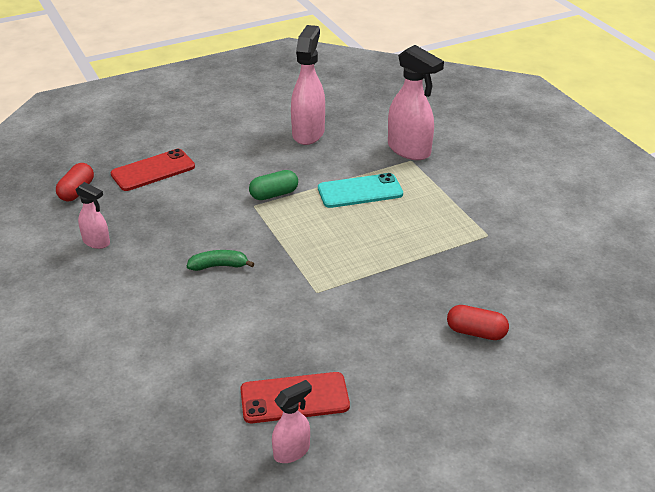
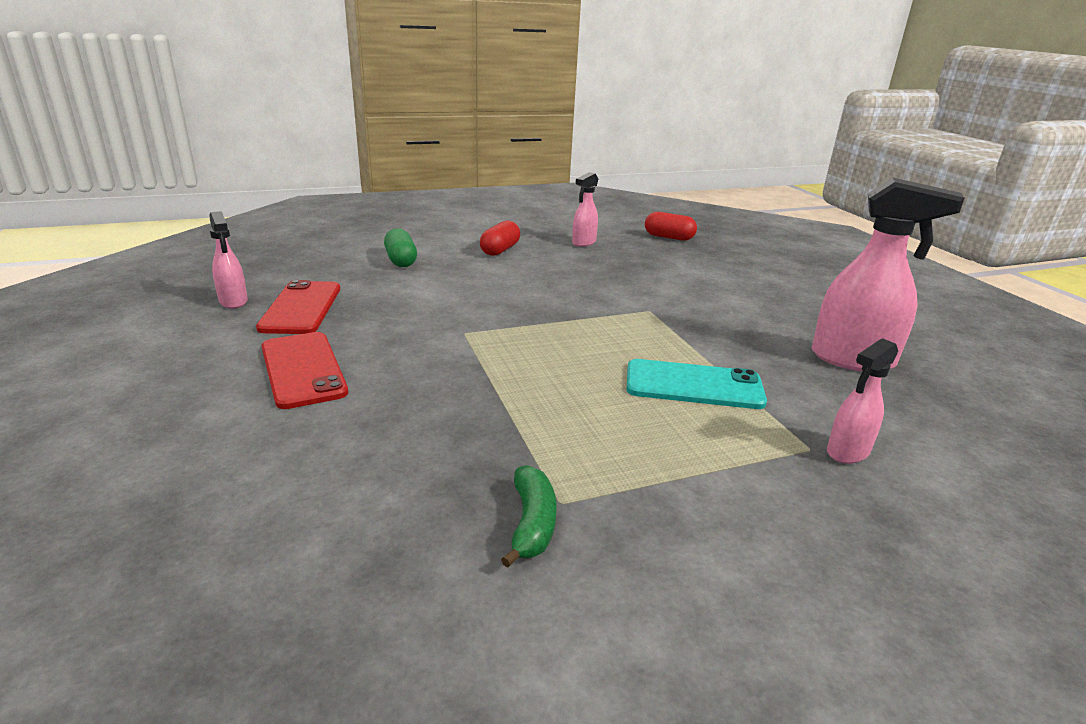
camera: 95 degrees right, 10 degrees down
(153, 170) = (715, 266): red phone -> red phone (303, 369)
(219, 266) = (532, 287): green banana -> green banana (532, 524)
(274, 194) = (676, 323): green capsule -> green capsule (401, 260)
(360, 191) = (694, 385): turquoise phone -> turquoise phone turned 75 degrees counterclockwise
(409, 150) = (847, 452): pink spray bottle -> pink spray bottle, size x0.55
(476, 332) = (312, 439): red capsule -> red capsule (500, 250)

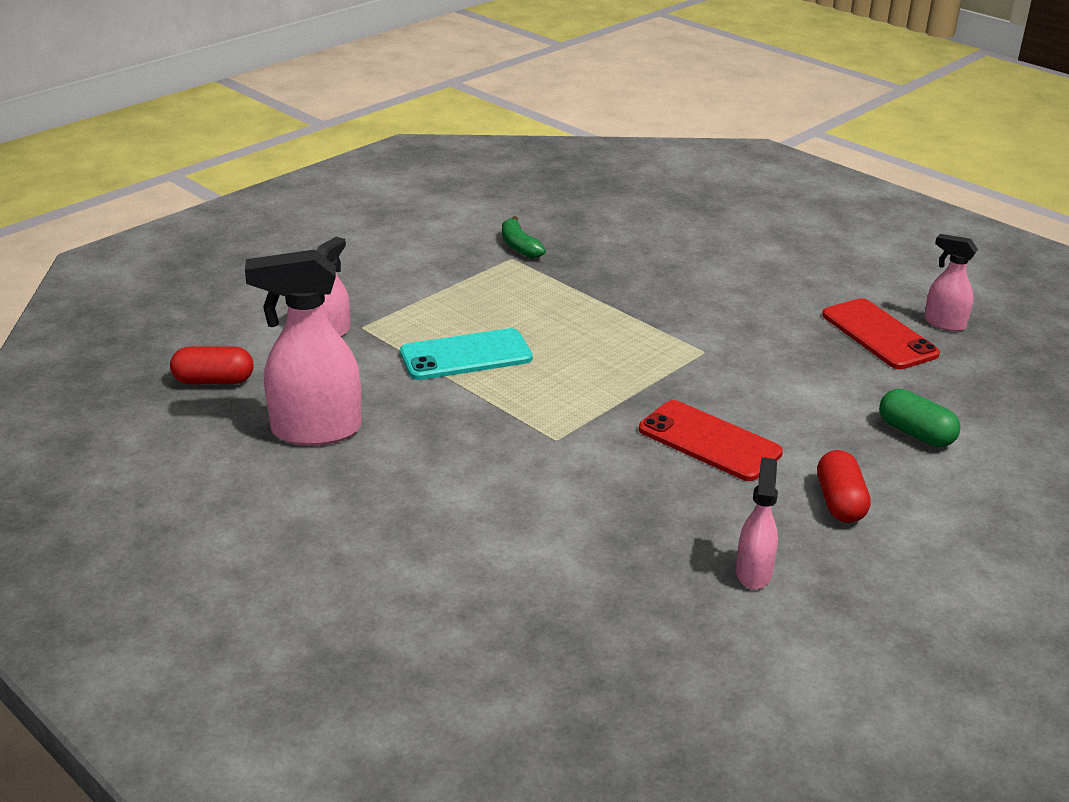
camera: 155 degrees right, 5 degrees up
(303, 369) = (771, 285): red phone -> red phone (709, 441)
(668, 237) = (636, 655): red capsule -> red capsule (214, 381)

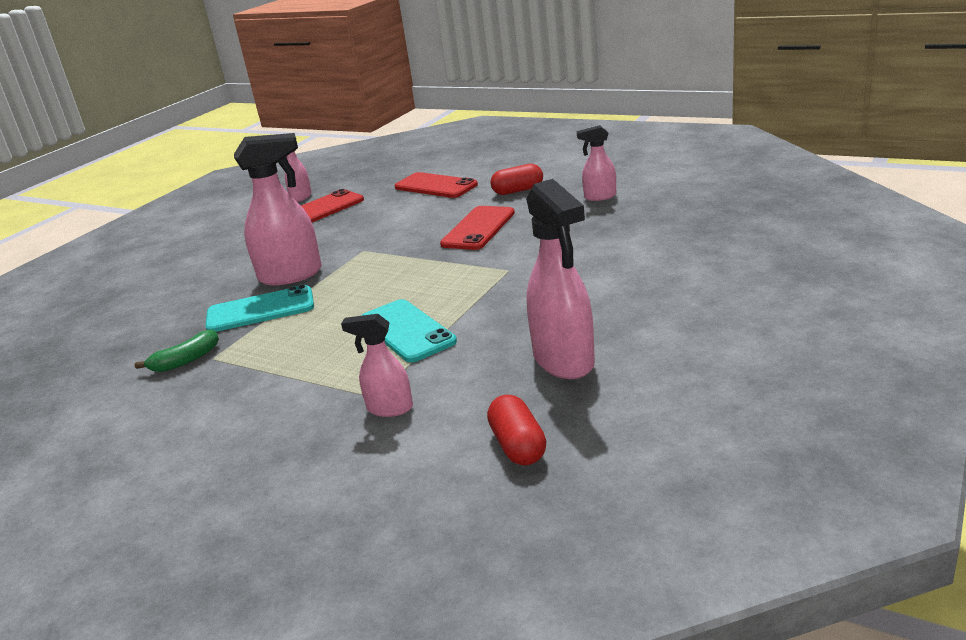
camera: 100 degrees left, 5 degrees down
(593, 283) = (260, 310): none -> turquoise phone
(669, 303) = (291, 275): none -> pink spray bottle
(915, 433) = (435, 186): green capsule -> red phone

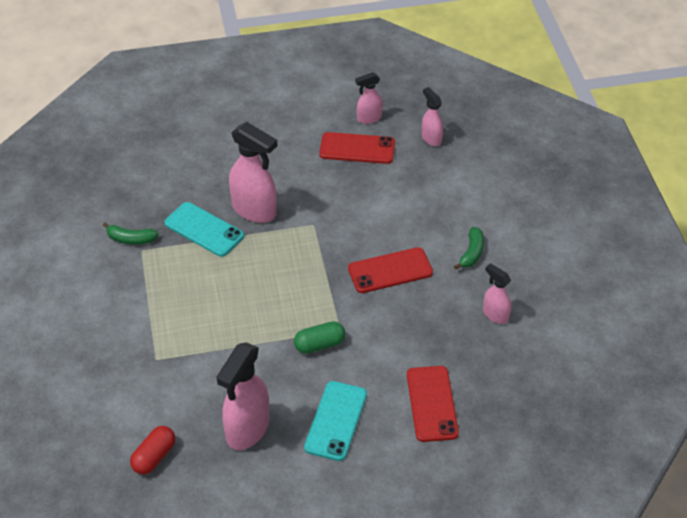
camera: 45 degrees right, 20 degrees up
(389, 408) = (149, 375): pink spray bottle -> pink spray bottle (431, 138)
(406, 331) = (229, 326): turquoise phone -> turquoise phone (336, 421)
(435, 186) = (445, 192): red phone -> red phone (432, 404)
(510, 285) = (319, 344): none -> green capsule
(518, 191) = (472, 253): red capsule -> green banana

